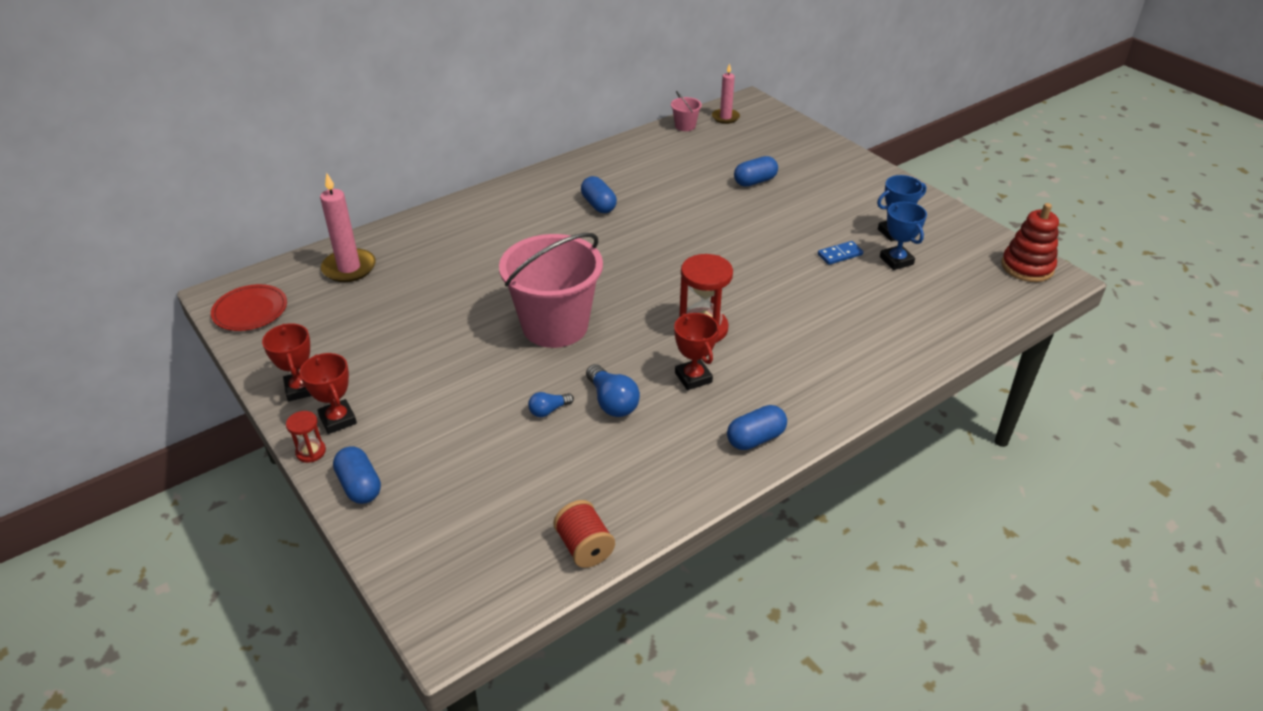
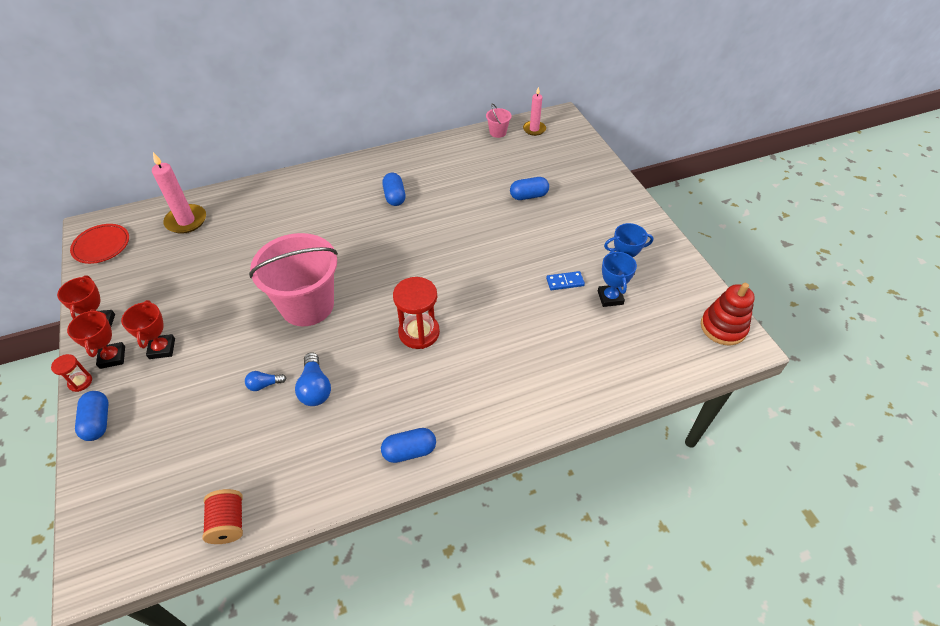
camera: 15 degrees right, 10 degrees up
(693, 377) = (388, 379): red trophy -> red trophy (162, 348)

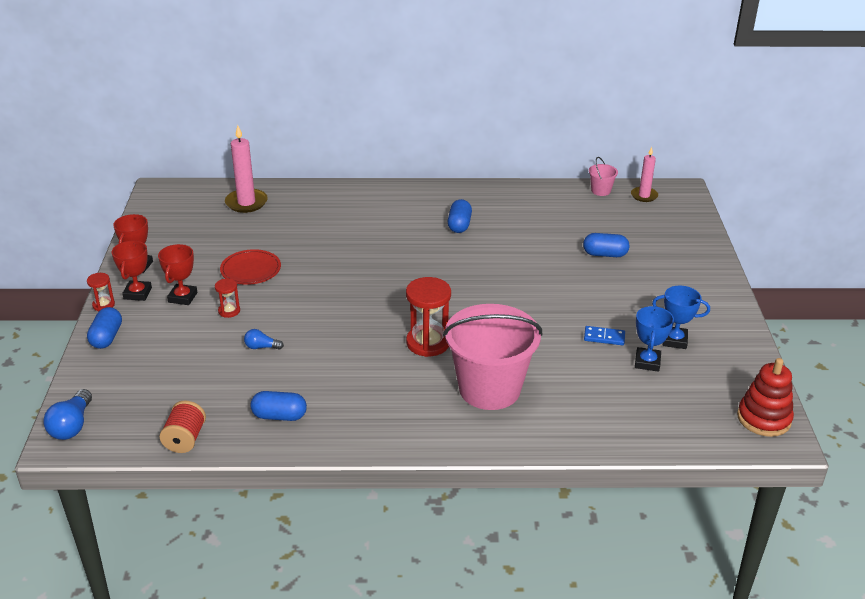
camera: 20 degrees right, 15 degrees down
(101, 245) = (162, 206): red plate -> red plate (251, 270)
(216, 351) = (229, 311): none -> red hourglass
(307, 305) = (329, 295): pink bucket -> pink bucket (489, 389)
(315, 388) = (307, 361): blue light bulb -> blue light bulb (72, 426)
(409, 451) = (372, 432): blue capsule -> blue capsule (279, 416)

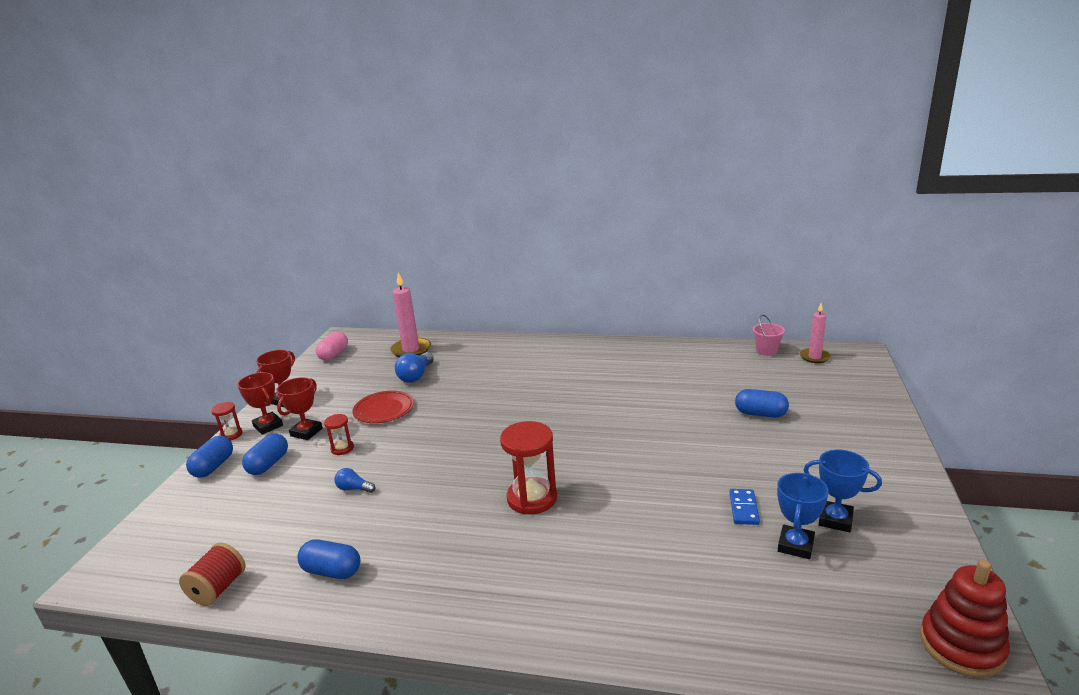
camera: 15 degrees right, 10 degrees down
(72, 426) = (119, 559): blue light bulb -> blue light bulb (416, 376)
(137, 293) = (268, 426): red trophy -> red trophy turned 60 degrees counterclockwise
(162, 211) = (334, 354): none -> pink capsule
(459, 225) = (607, 377): blue capsule -> blue capsule (268, 464)
(489, 389) = (586, 562): pink bucket -> none
(604, 337) = (744, 508): blue domino -> blue domino turned 75 degrees clockwise

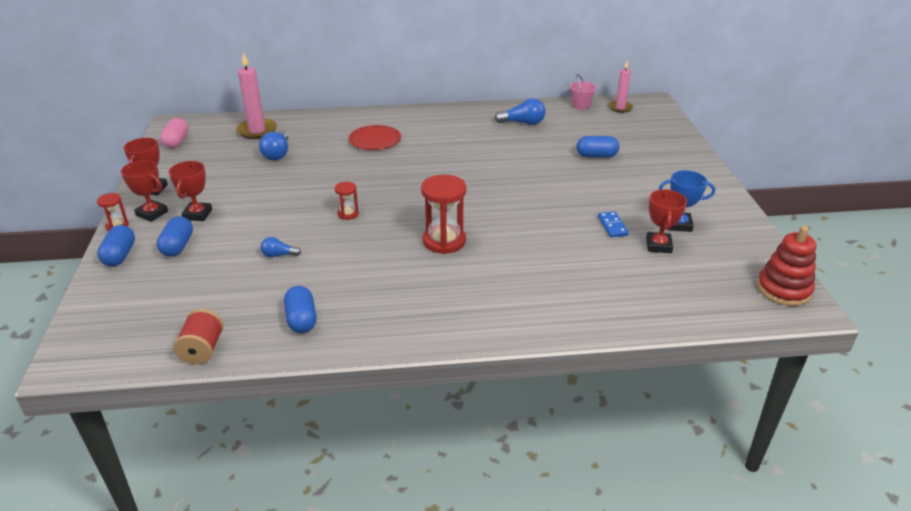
camera: 20 degrees left, 10 degrees up
(332, 571) = (301, 320): blue capsule -> blue capsule turned 75 degrees clockwise
(342, 448) = (244, 224): red hourglass -> red hourglass (348, 214)
(384, 410) = (264, 186): red plate -> red plate (375, 140)
(689, 365) = (523, 123): none -> blue light bulb
(795, 545) = (658, 245): blue trophy -> red trophy

